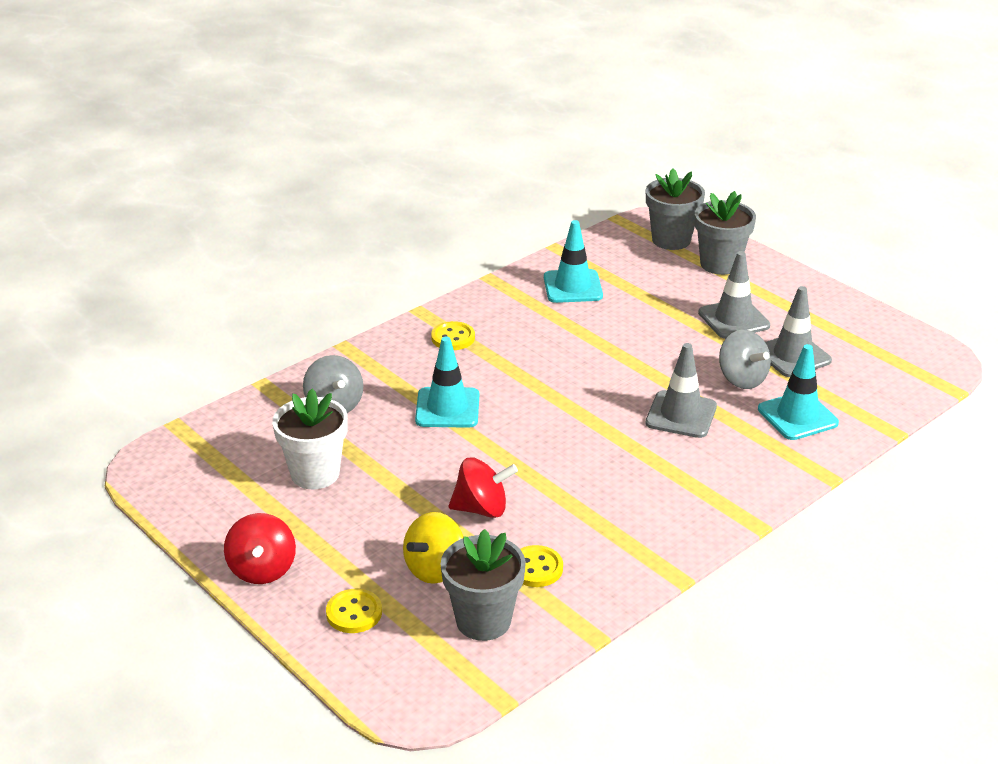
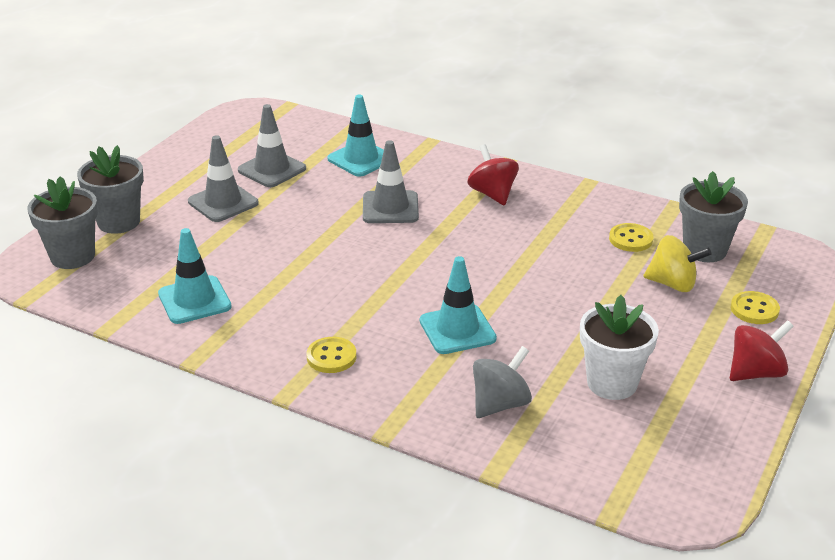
camera: 110 degrees left, 0 degrees up
(482, 509) = (584, 278): red spinning top -> red spinning top (492, 194)
(742, 379) = (320, 187): grey spinning top -> none

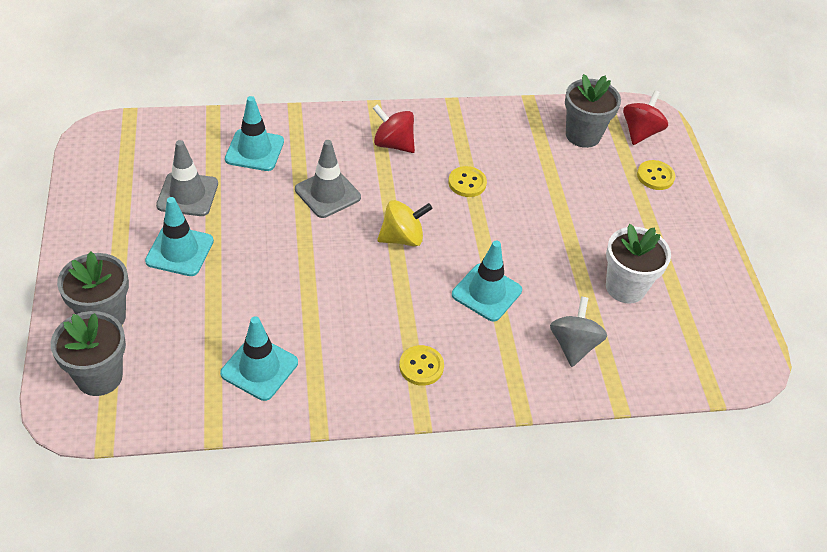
camera: 40 degrees left, 15 degrees up
(223, 202) = (180, 251): grey traffic cone -> turquoise traffic cone
(630, 239) = (528, 147): yellow button -> yellow button (467, 183)
(673, 284) = (589, 177): yellow spinning top -> yellow spinning top (402, 238)
(756, 372) = (699, 232): red spinning top -> red spinning top (640, 132)

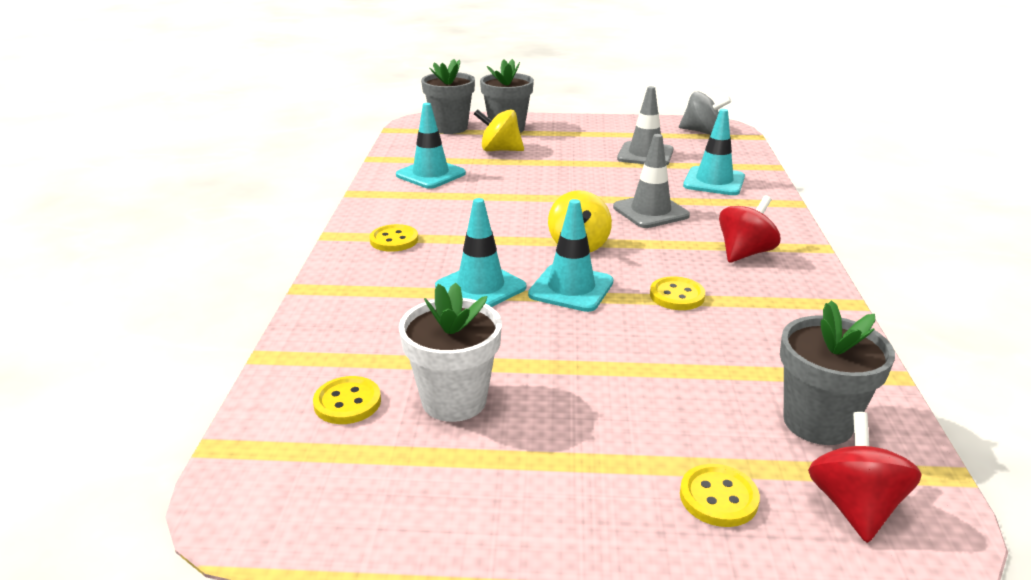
camera: 105 degrees right, 20 degrees down
(179, 316) = (499, 150): none -> yellow spinning top
(180, 251) = (573, 151): turquoise traffic cone -> turquoise traffic cone (571, 288)
(573, 345) = (373, 336): grey spinning top -> grey spinning top (701, 132)
(640, 132) = (854, 506): red spinning top -> red spinning top turned 120 degrees counterclockwise
(648, 341) = (347, 402): none -> yellow button

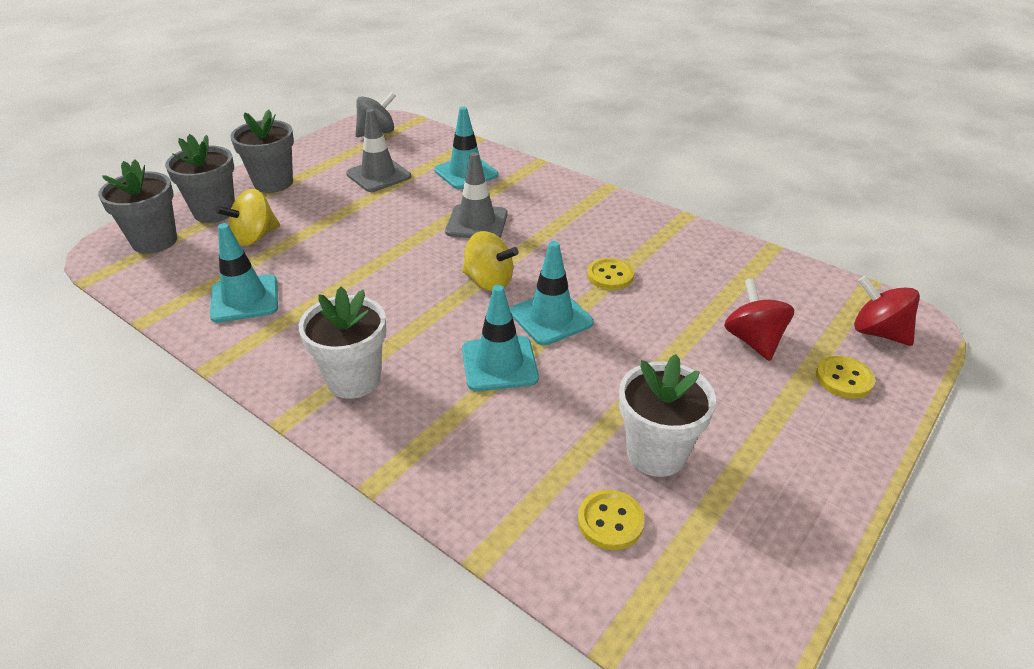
camera: 55 degrees left, 10 degrees up
(394, 240) = (353, 379): yellow button -> white flower pot
(744, 253) = (583, 218): red spinning top -> red spinning top (753, 340)
(818, 422) = (796, 301): grey flower pot -> grey flower pot (273, 183)

